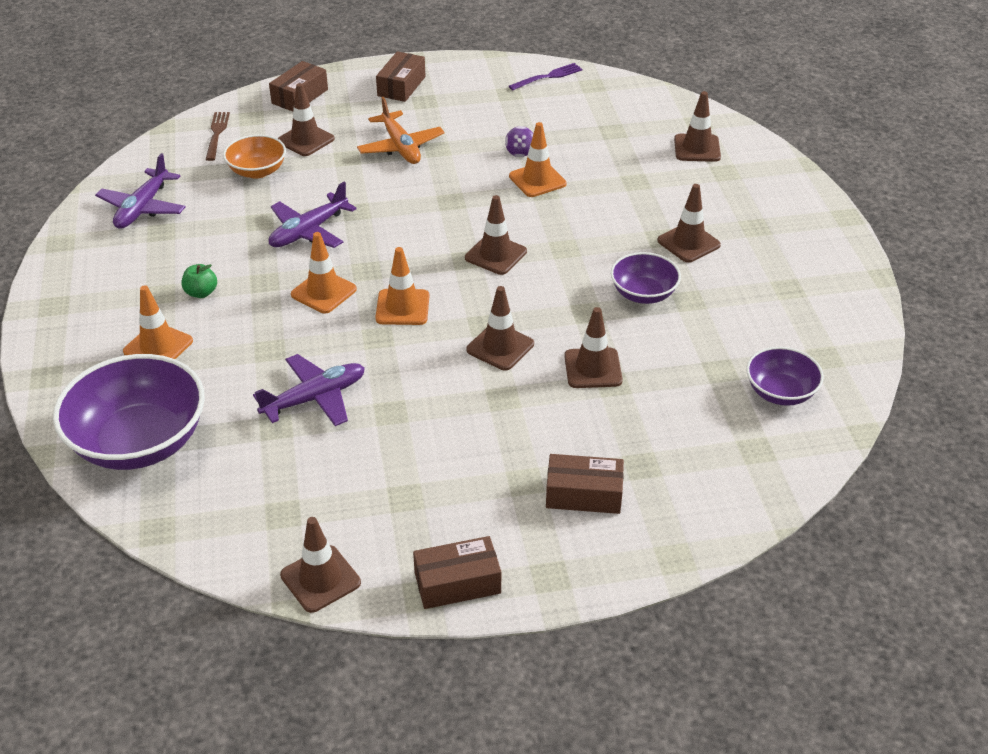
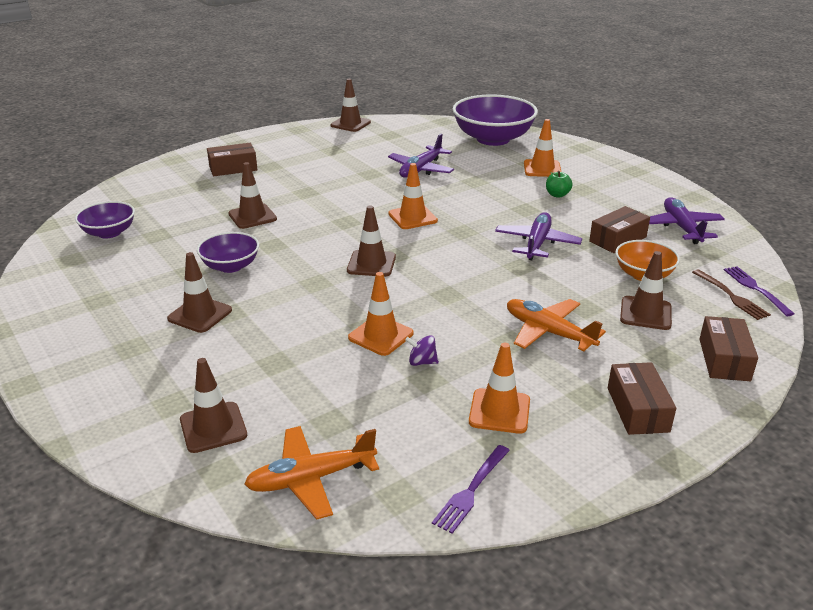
camera: 155 degrees right, 10 degrees down
(187, 134) = (755, 289): none -> purple fork
(323, 292) = (477, 213): orange traffic cone -> orange traffic cone (499, 411)
(457, 583) = (284, 134): brown box -> brown box (617, 239)
(500, 347) = (325, 213): brown traffic cone -> none
(520, 151) = (422, 362): purple spinning top -> purple spinning top turned 60 degrees counterclockwise
(641, 105) = (310, 479): none -> orange plane

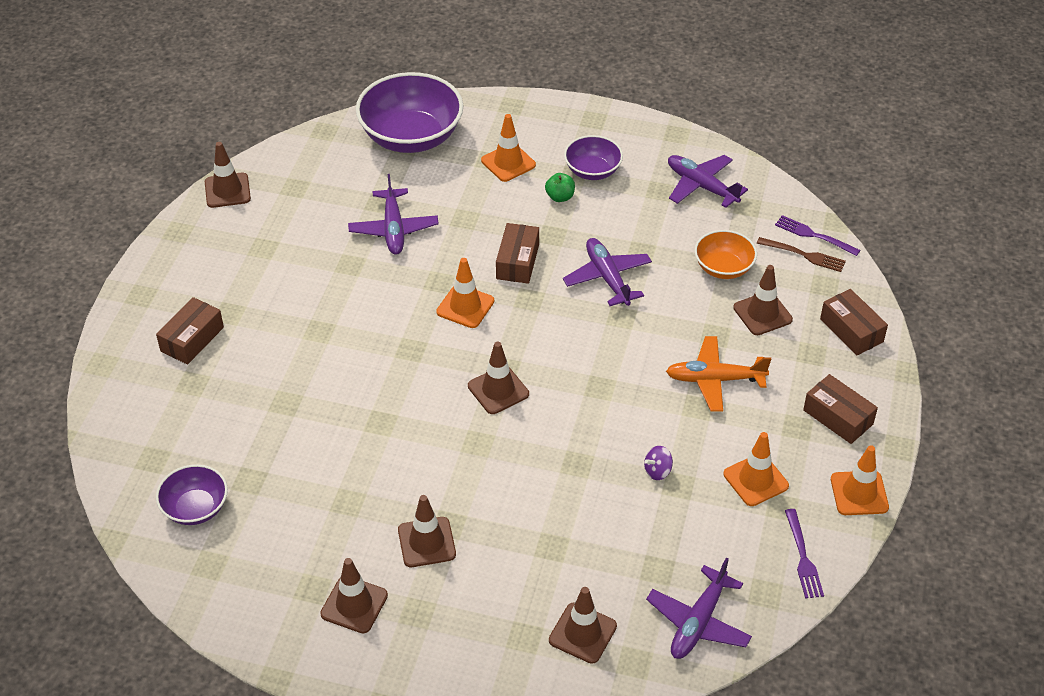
camera: 40 degrees left, 15 degrees up
(230, 266) = (377, 472): purple bowl -> purple bowl (592, 171)
(252, 216) = (311, 397): brown traffic cone -> brown traffic cone (354, 605)
(310, 479) = (698, 622): orange plane -> purple plane
(381, 336) = (598, 465): orange traffic cone -> orange traffic cone (859, 493)
(617, 239) = (665, 232): brown box -> brown box (517, 261)

